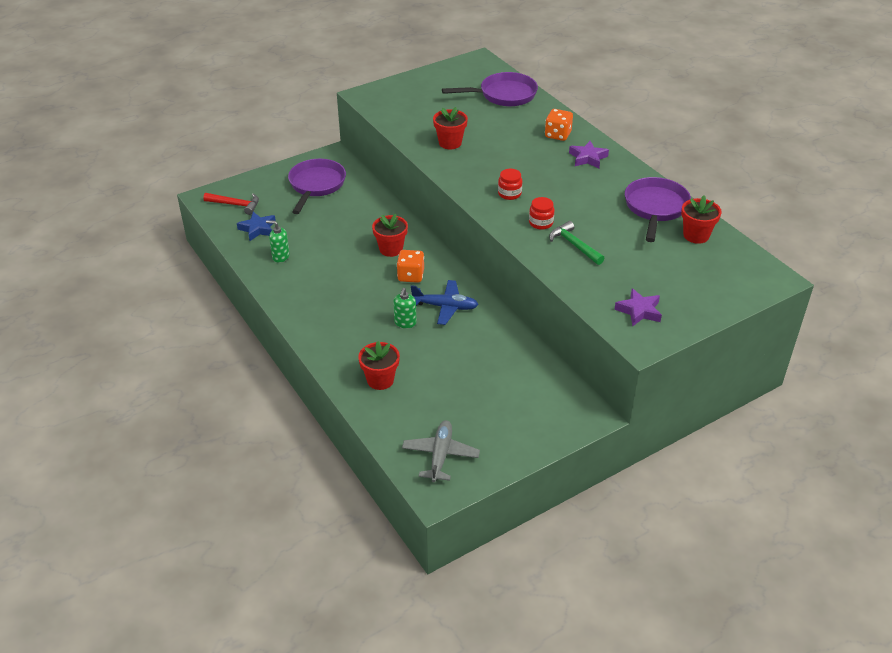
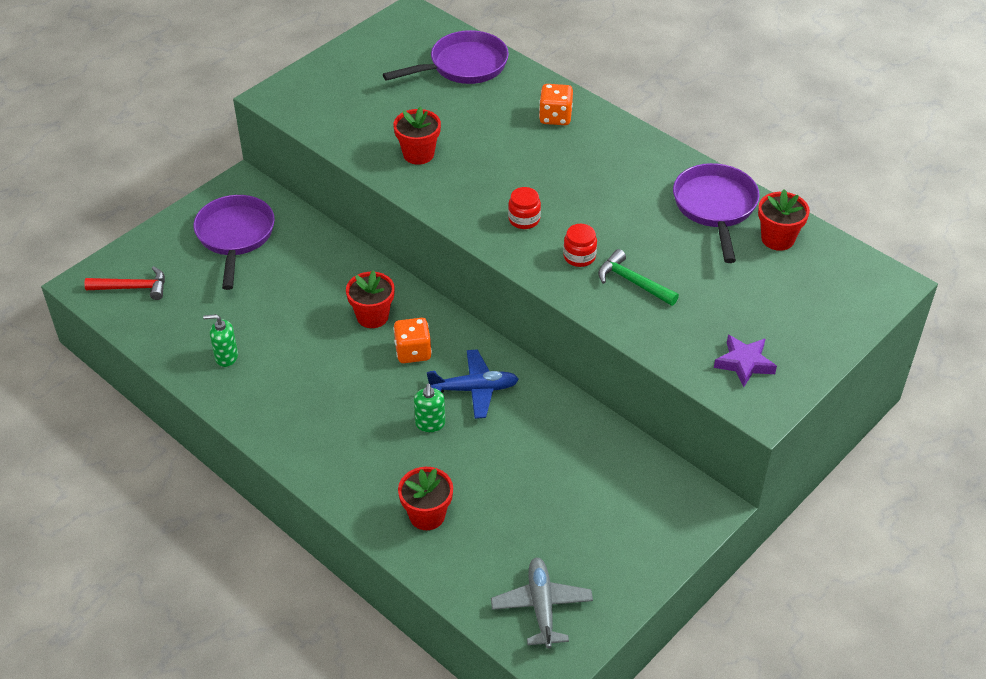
camera: 15 degrees left, 5 degrees up
(258, 229) = (178, 320): blue star -> none
(587, 158) = (606, 146): purple star -> none

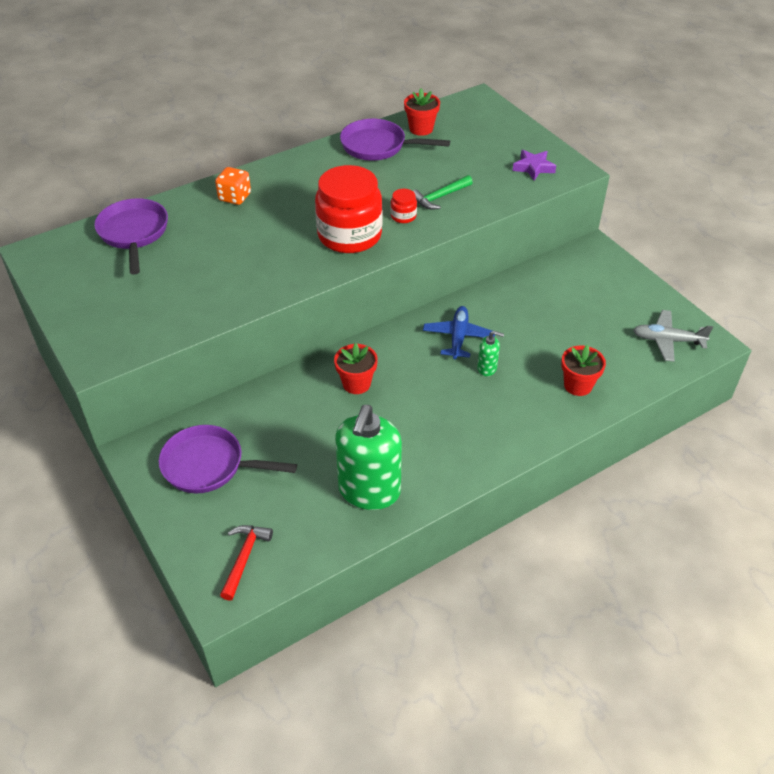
camera: 75 degrees left, 0 degrees up
(226, 357) = (369, 491): green soap dispenser -> green soap dispenser, size x2.29
(413, 352) = (406, 365): orange dice -> none
(418, 154) = (238, 279): red flower pot -> none
(524, 219) = (349, 235): red jar -> red jar, size x2.44

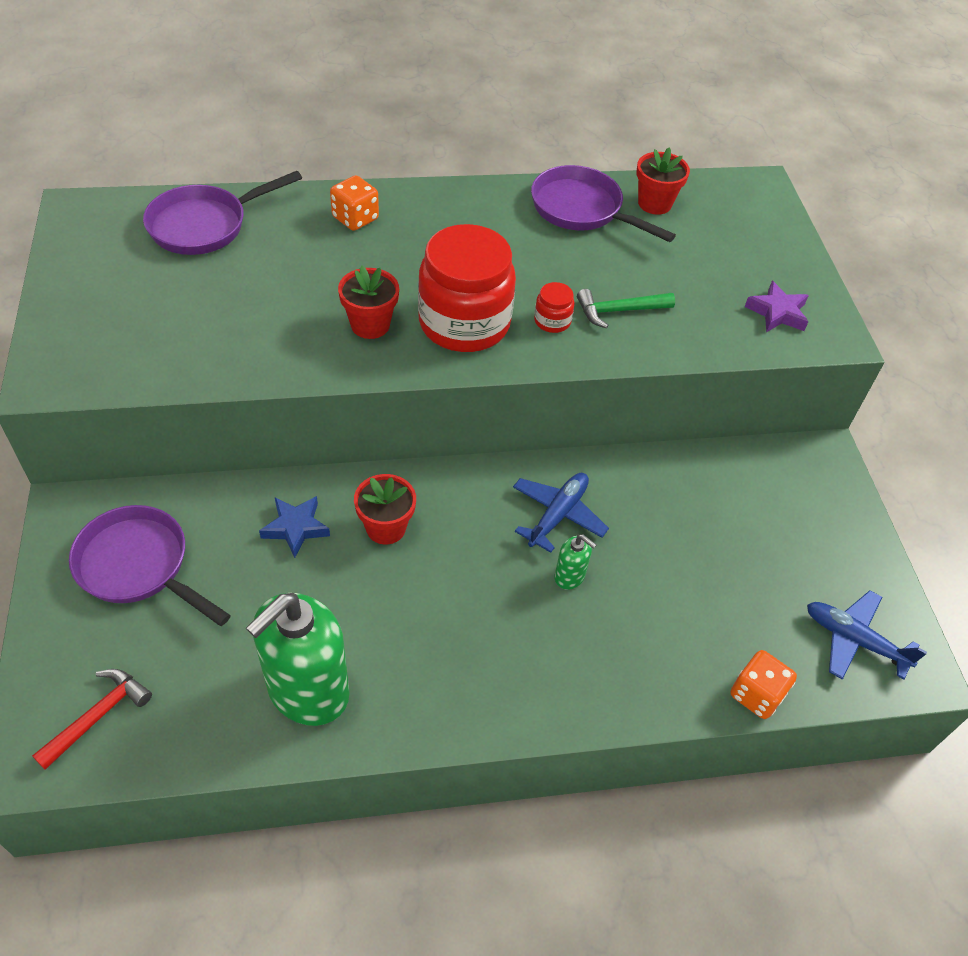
camera: 20 degrees right, 5 degrees up
(134, 233) = (204, 225): purple pan -> purple pan turned 135 degrees counterclockwise
(298, 405) = (295, 528): none -> blue star
(578, 385) = (681, 655): red flower pot -> red flower pot (370, 325)
(631, 389) = (756, 694): none -> orange dice
(667, 340) = (854, 640): grey plane -> blue plane

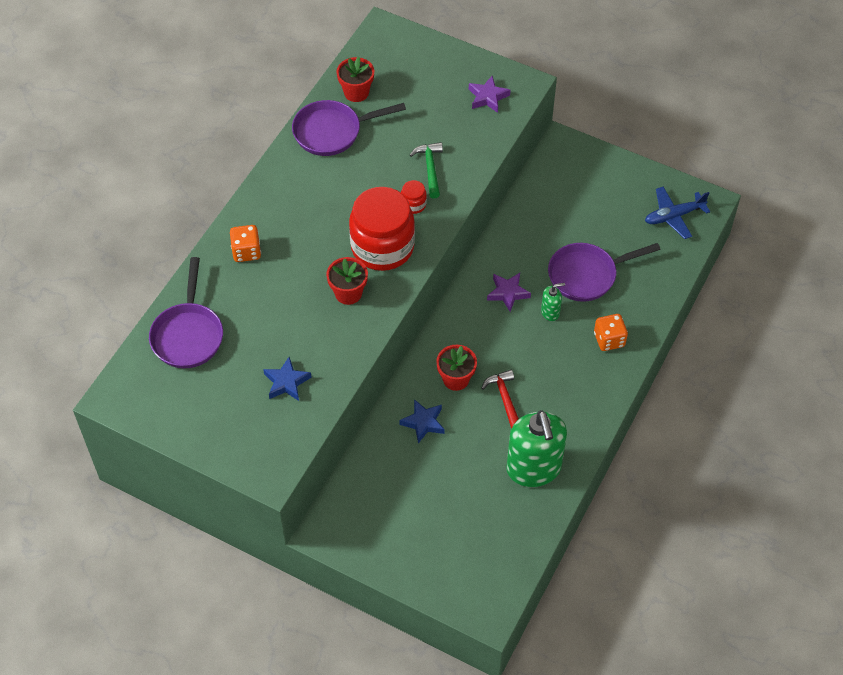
camera: 50 degrees left, 5 degrees up
(98, 715) = (481, 571): red hammer -> red hammer (505, 399)
(139, 566) = (393, 512): purple pan -> purple pan (586, 275)
(196, 331) = (286, 382): none -> blue star
(558, 515) = (508, 293): blue plane -> purple star
(619, 311) = (430, 168): green hammer -> green hammer turned 150 degrees clockwise
(756, 694) = (672, 277): orange dice -> orange dice (609, 340)

